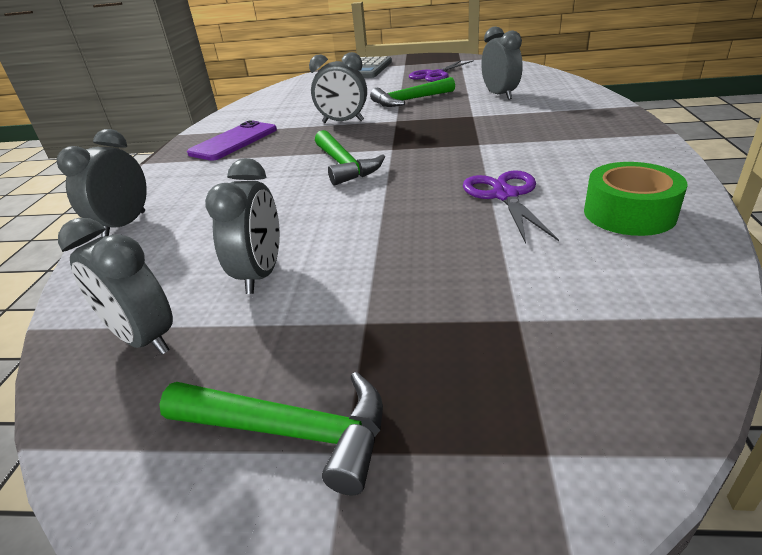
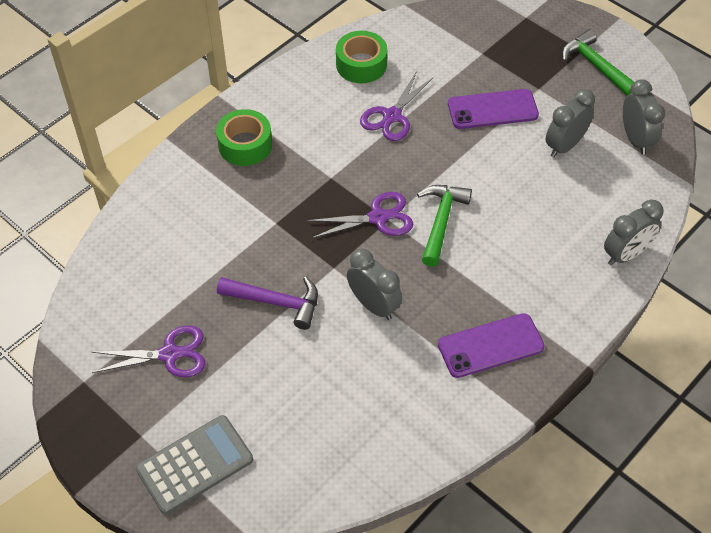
camera: 145 degrees left, 20 degrees up
(402, 146) = (378, 217): none -> purple scissors
(402, 259) = (492, 109): none -> purple phone
(409, 100) = (276, 302): green hammer -> purple hammer
(500, 95) = (205, 241): grey clock -> none
(581, 126) = (245, 145): none -> green tape

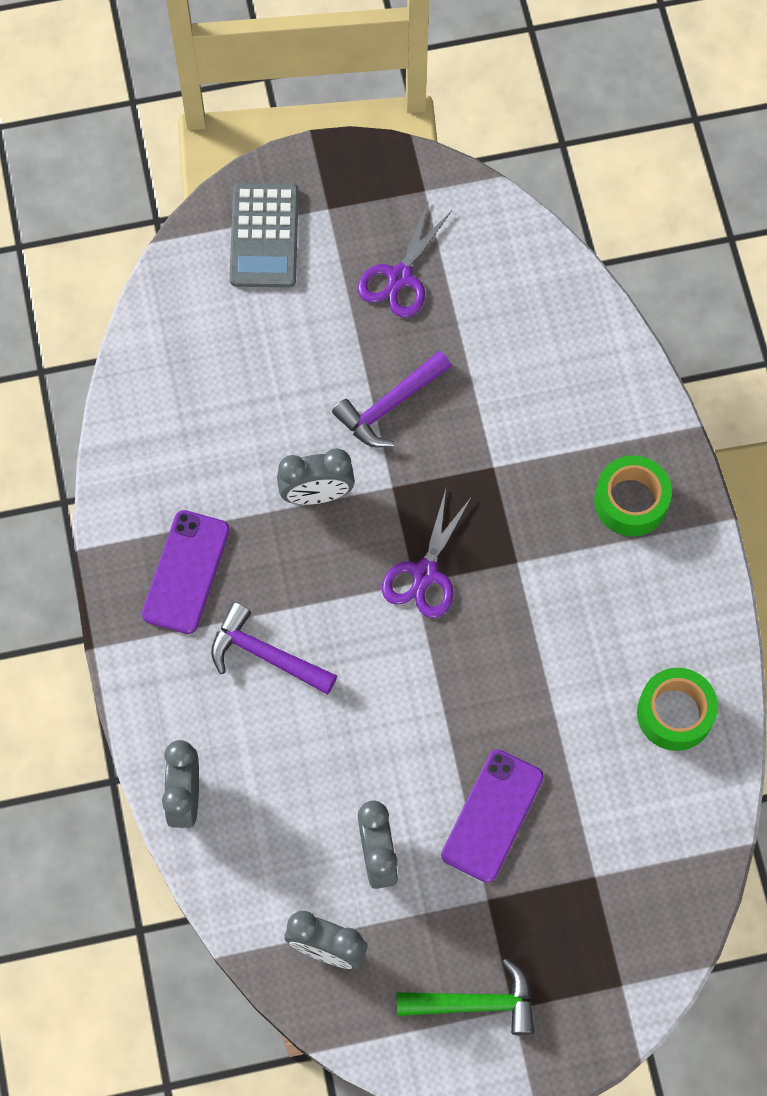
camera: 125 degrees right, 15 degrees up
(392, 116) = (563, 691): purple scissors -> none
(441, 221) = (372, 635): green hammer -> none
(503, 268) = (265, 655): none -> purple hammer

